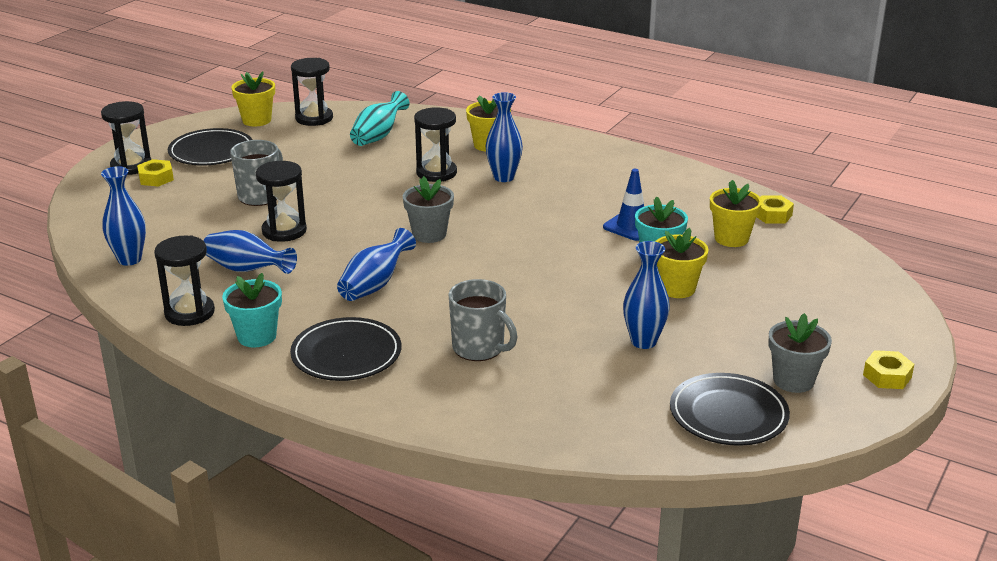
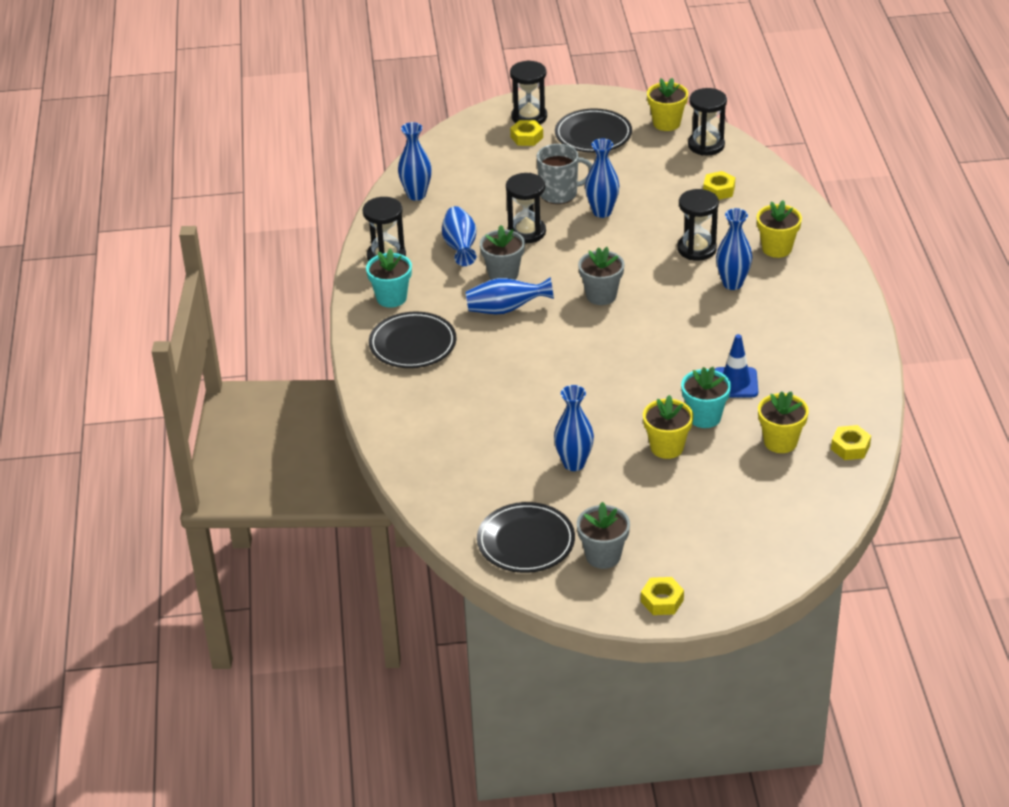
camera: 55 degrees right, 10 degrees up
(319, 189) = (602, 212): none -> blue vase
(323, 265) = (503, 274): none -> grey flower pot
(378, 136) = (719, 190): turquoise vase -> yellow nut
(479, 348) = (481, 395): grey mug -> none

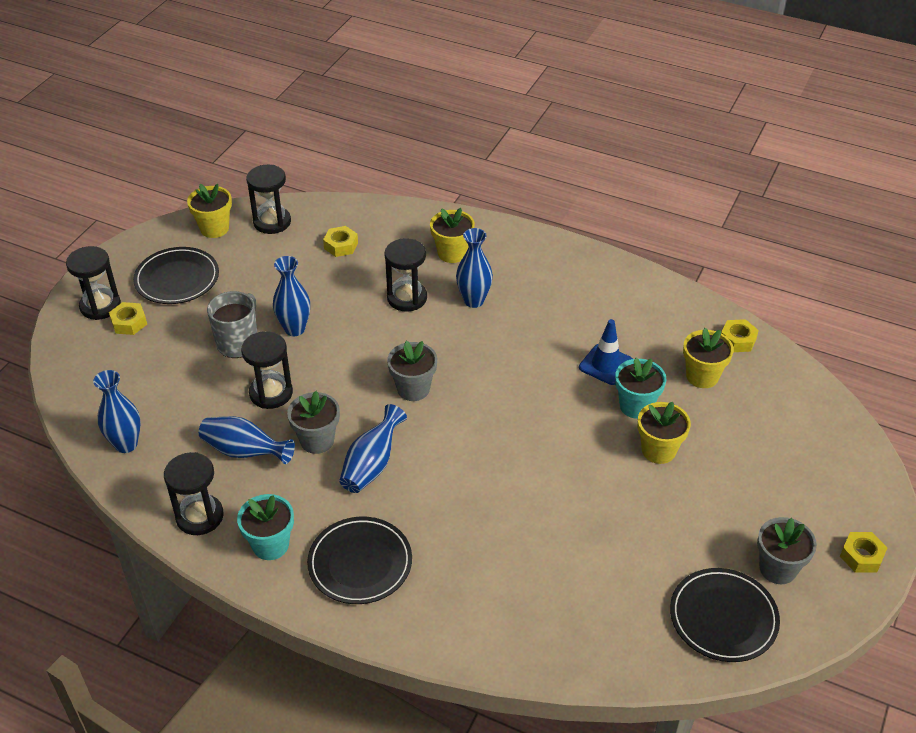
camera: 60 degrees left, 5 degrees up
(574, 463) = (635, 526): blue vase -> none

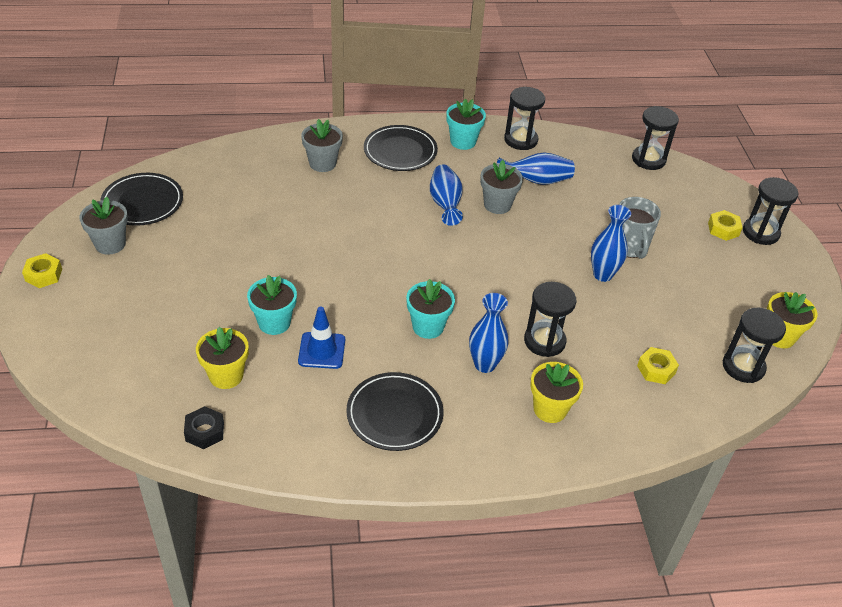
camera: 145 degrees right, 0 degrees up
(126, 444) = (613, 158): blue vase -> none
(177, 279) = (740, 277): black plate -> black plate (394, 414)
(271, 393) = (563, 222): black hourglass -> black hourglass (648, 159)
(413, 389) = (465, 265): grey flower pot -> grey flower pot (322, 163)
(496, 348) = (428, 327): none -> turquoise flower pot
(658, 450) = (237, 293): yellow flower pot -> none
(737, 340) = (205, 431): yellow nut -> black nut

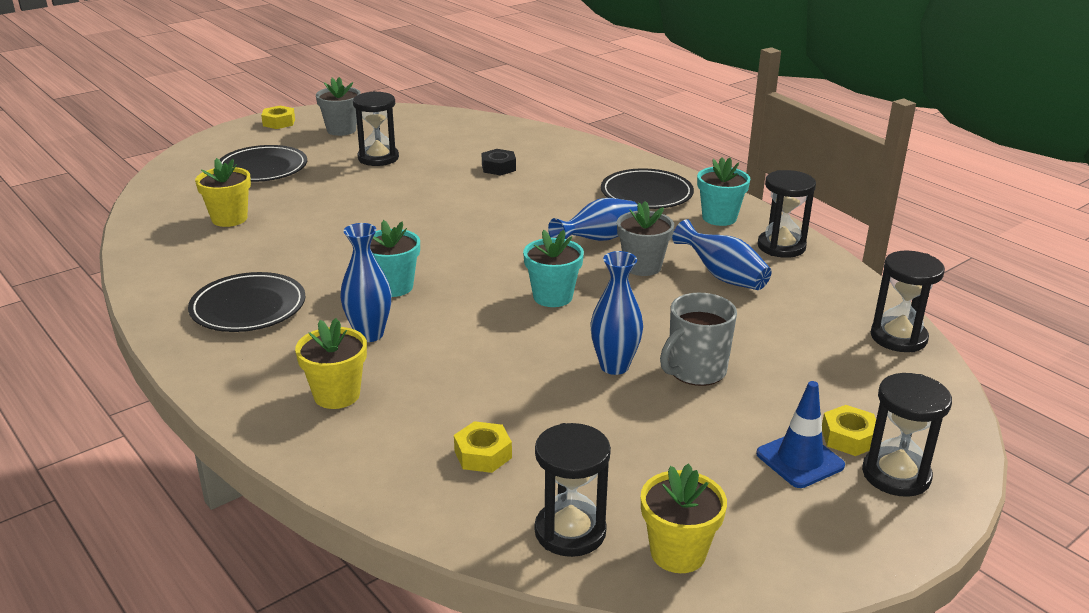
camera: 60 degrees right, 15 degrees down
(142, 202) = (407, 123): black plate -> black plate (262, 168)
(205, 431) = (154, 232): black nut -> black nut (498, 167)
(274, 323) = (317, 216): turquoise flower pot -> turquoise flower pot (552, 297)
(322, 163) = (567, 168): grey flower pot -> none
(322, 350) = (302, 247): blue traffic cone -> blue traffic cone (800, 460)
(544, 341) = (447, 360): black hourglass -> black hourglass (378, 158)

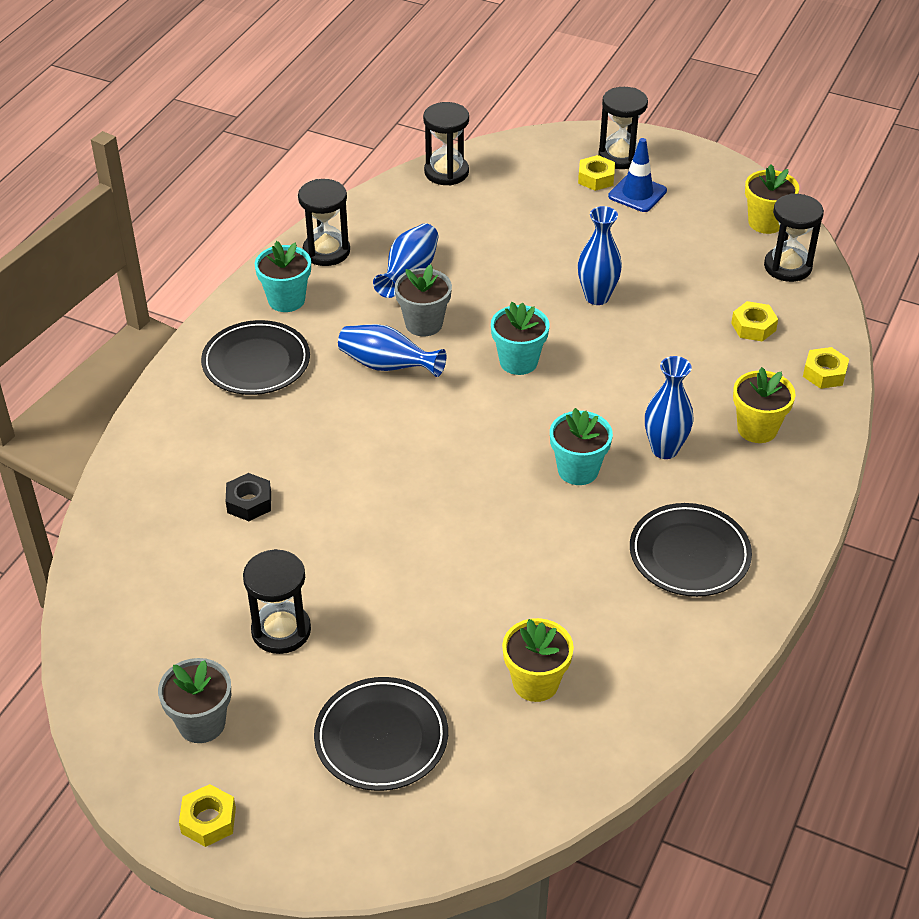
camera: 115 degrees left, 15 degrees up
(363, 475) = (824, 373): none -> yellow nut
(695, 371) = (570, 256): grey mug -> none

